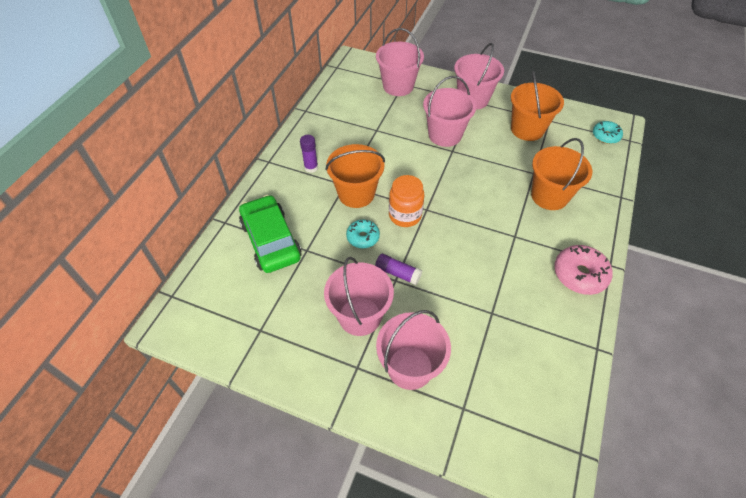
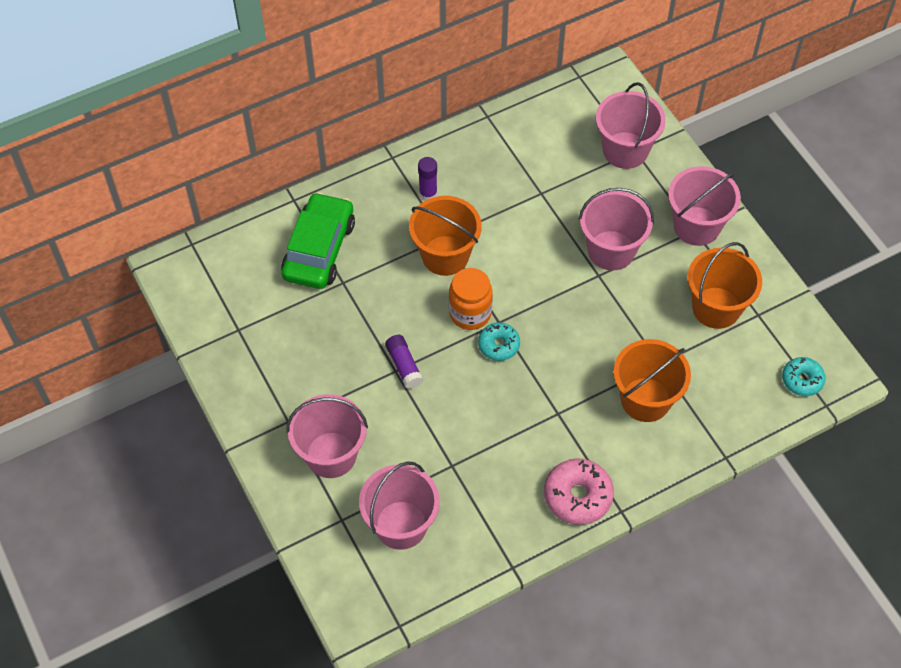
camera: 40 degrees right, 5 degrees up
(360, 316) = (331, 380): pink bucket -> pink bucket (401, 525)
(363, 237) = (406, 307): turquoise donut -> turquoise donut (498, 345)

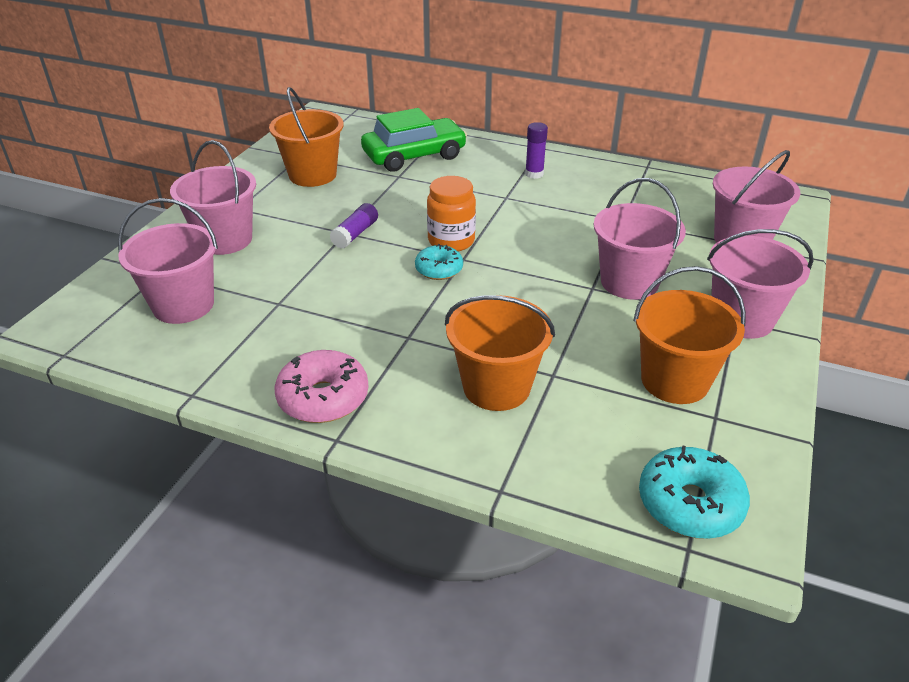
camera: 50 degrees right, 20 degrees down
(445, 255) = (489, 205): orange bucket -> orange bucket (312, 175)
(802, 380) = (690, 503): turquoise donut -> turquoise donut, size x1.56

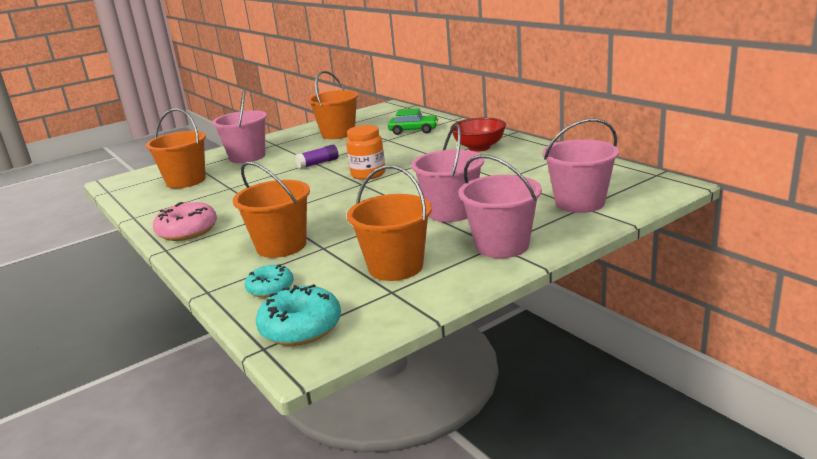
camera: 35 degrees right, 15 degrees down
(183, 305) = (186, 181): pink bucket -> orange bucket
(414, 155) = (413, 130): green car -> green car, size x0.65
(439, 269) = (338, 186): turquoise donut -> turquoise donut (270, 288)
(534, 174) = (479, 147): purple glue stick -> red bowl

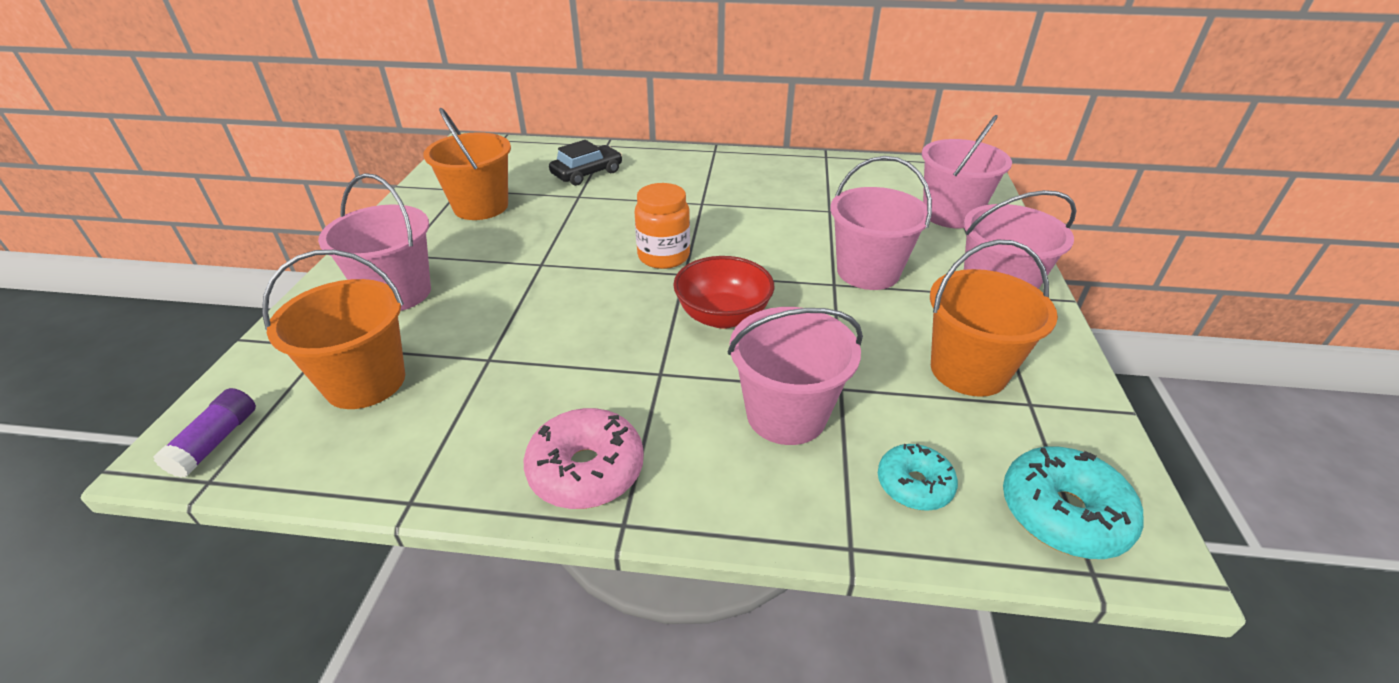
camera: 50 degrees left, 15 degrees up
(281, 246) = (786, 415): orange bucket -> pink bucket
(318, 163) = (553, 264): purple glue stick -> purple glue stick (216, 442)
(413, 130) = (587, 173): green car -> black car
(479, 147) = (720, 176): red bowl -> red bowl (723, 316)

